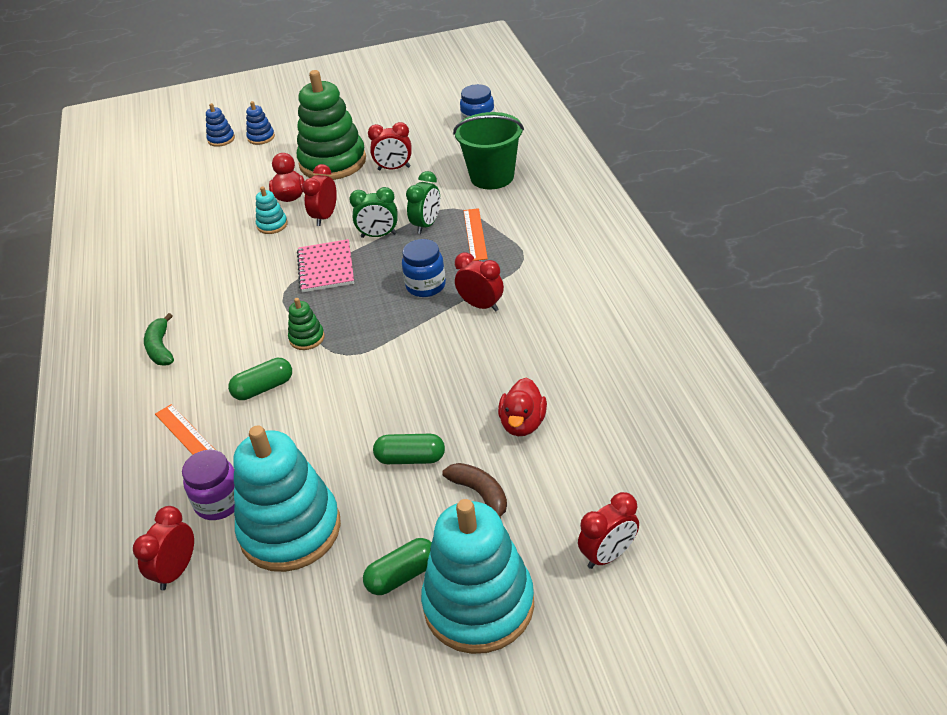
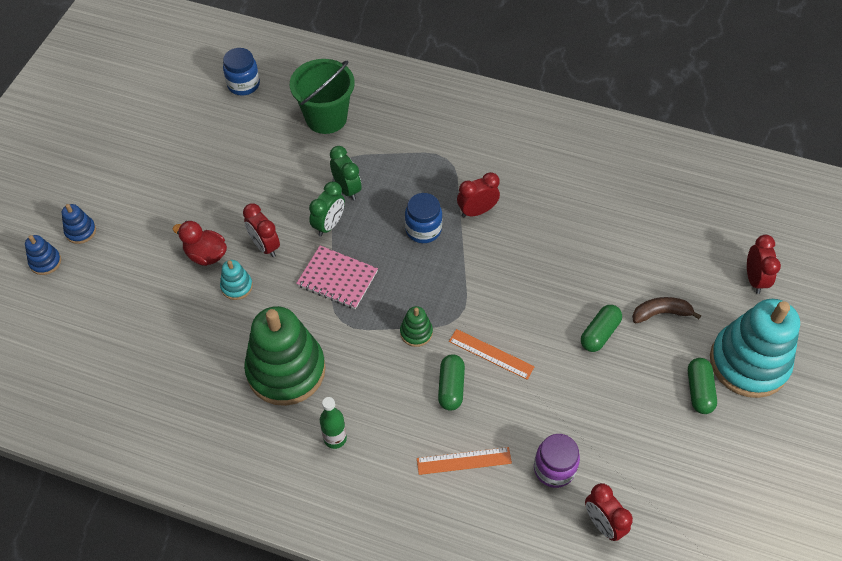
camera: 60 degrees left, 15 degrees up
(161, 348) = (335, 438): green banana -> green bottle
(290, 530) = (614, 435): turquoise stacking toy -> none
(333, 162) = (186, 201): green stacking toy -> green stacking toy (286, 370)
(394, 168) = (244, 168): red clock -> none
(475, 234) = (389, 168): orange ruler -> orange ruler (491, 354)
(523, 424) = (615, 256): red duck -> none

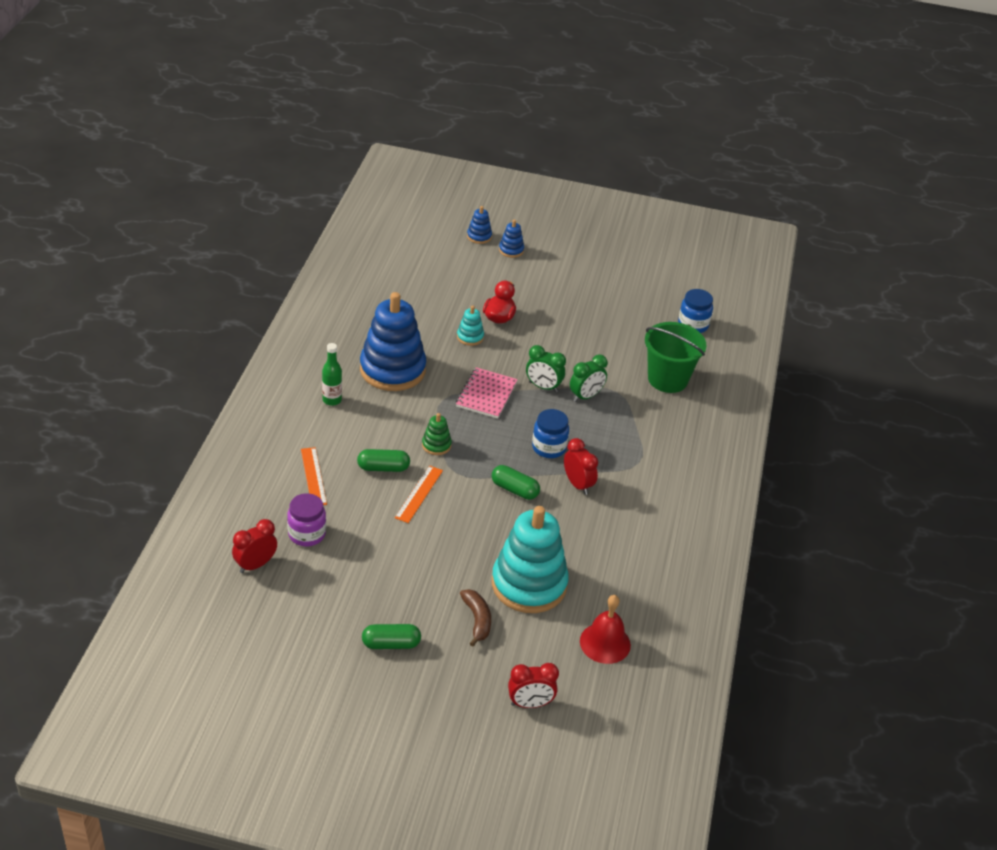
camera: 80 degrees right, 15 degrees down
(265, 246) = (513, 350): red clock -> none
(286, 370) = (392, 369): green stacking toy -> blue stacking toy
(599, 333) = (448, 571): green capsule -> green capsule (514, 489)
(677, 214) = (605, 643): none -> red bell
(748, 363) = (426, 687): turquoise stacking toy -> turquoise stacking toy (529, 584)

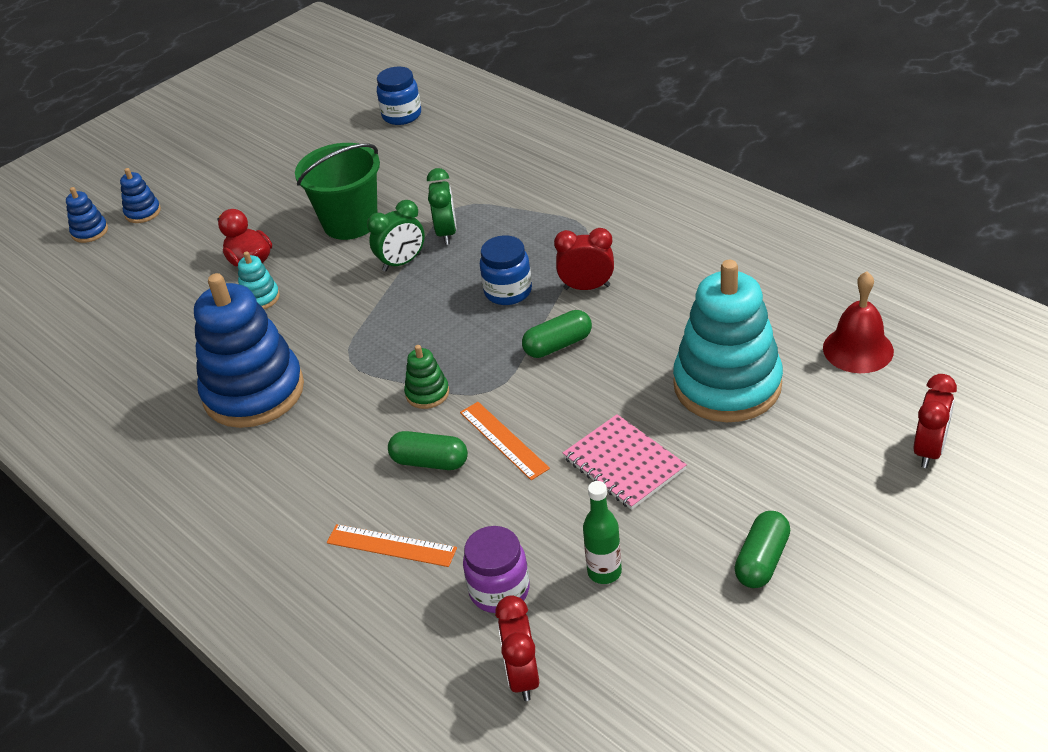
camera: 50 degrees left, 0 degrees up
(332, 400) = (258, 476): green bottle -> green bottle (604, 572)
(383, 468) = (430, 462): green capsule -> green capsule turned 75 degrees clockwise
(477, 620) = (762, 455): brown banana -> none
(486, 394) = (374, 317): pink notebook -> pink notebook (624, 464)
(667, 379) = (470, 161): green bucket -> green bucket (350, 223)

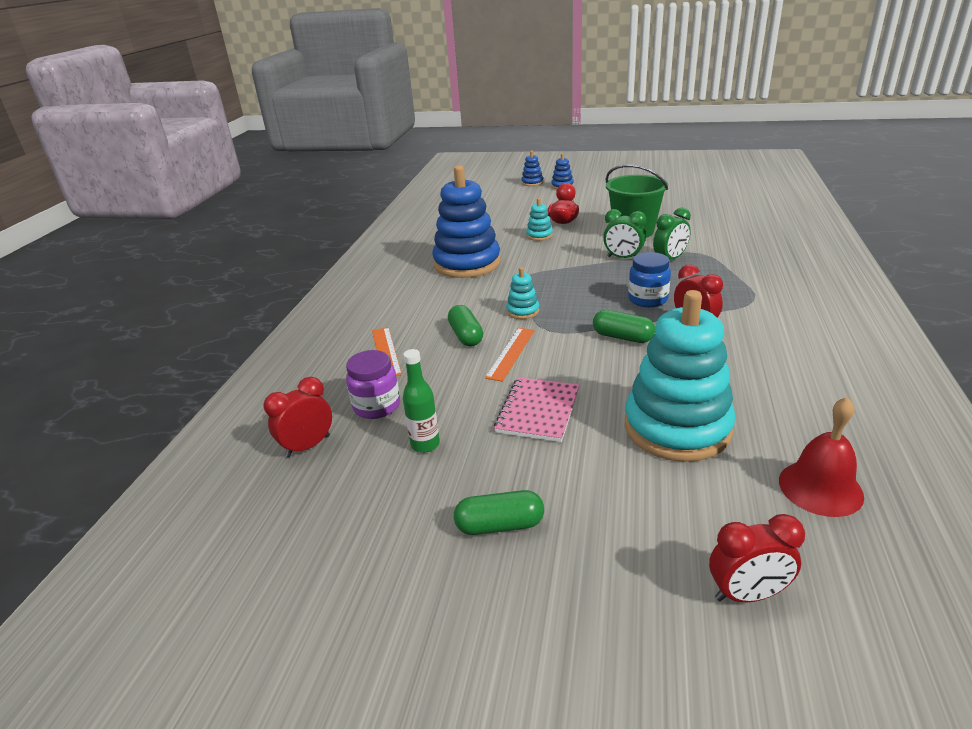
camera: 55 degrees right, 10 degrees down
(402, 115) = (749, 205): blue jar -> none
(427, 393) = (522, 311): green stacking toy -> turquoise stacking toy

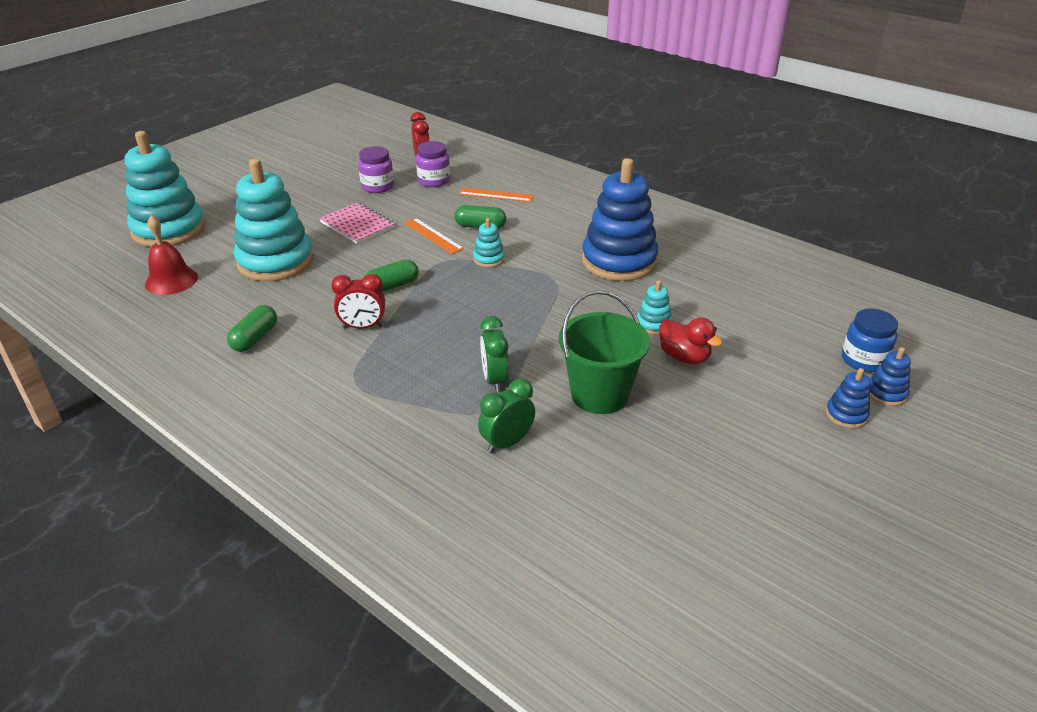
camera: 115 degrees right, 5 degrees up
(425, 444) = (377, 187): green bottle -> purple jar
(500, 525) = (293, 190): green capsule -> green capsule (255, 338)
(623, 258) = (532, 352): green clock -> green clock (507, 443)
(647, 299) = (431, 325): blue jar -> blue jar (863, 360)
(747, 594) = (169, 230): red clock -> turquoise stacking toy

